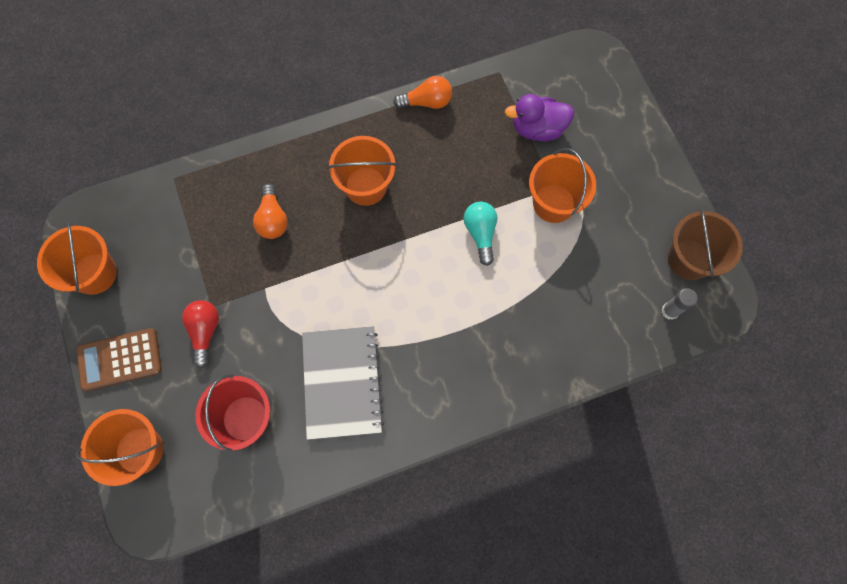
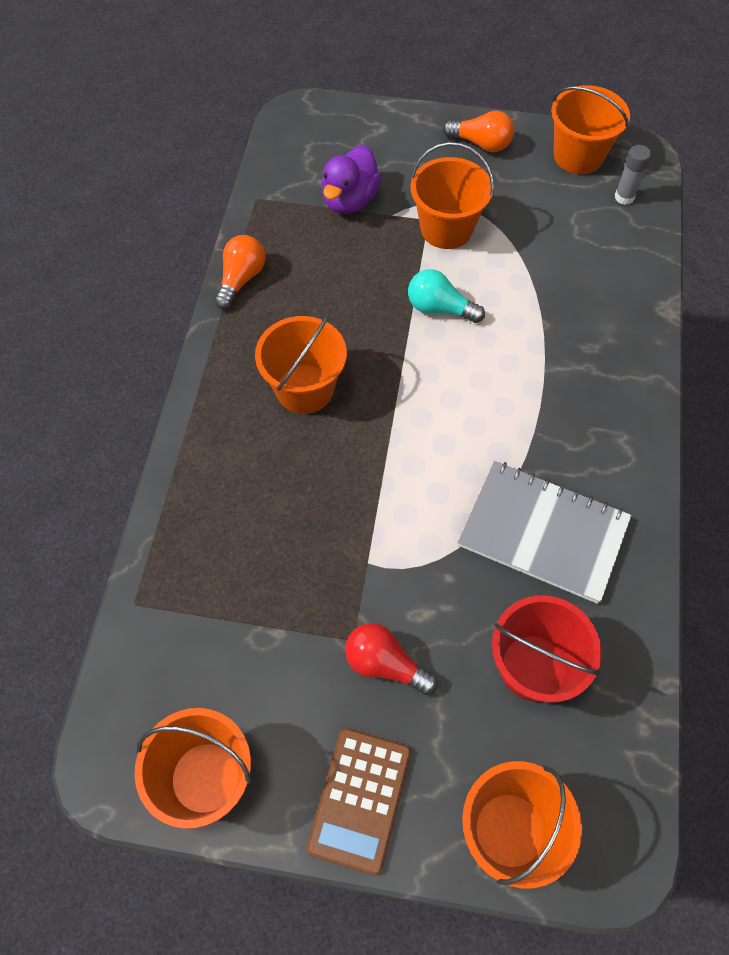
camera: 60 degrees left, 10 degrees down
(272, 219) = (278, 510): orange light bulb -> orange light bulb (481, 144)
(689, 259) = (578, 156): brown bucket -> orange bucket

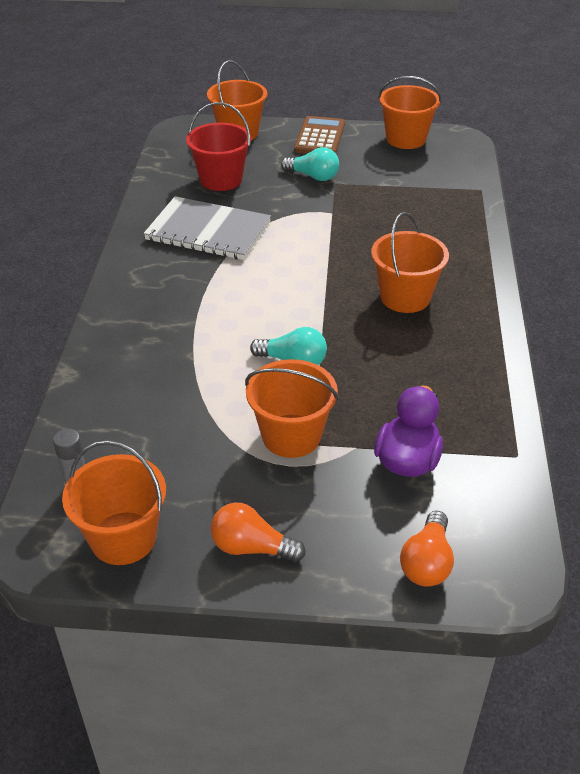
camera: 175 degrees right, 20 degrees down
(241, 279) = (497, 374): orange light bulb -> orange light bulb (427, 562)
(385, 664) = (313, 176): red light bulb -> turquoise light bulb

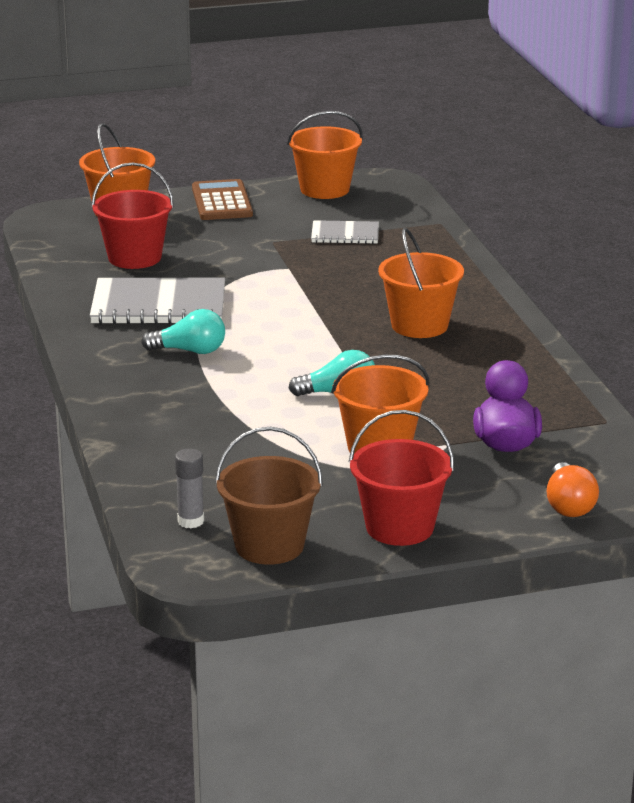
camera: 20 degrees left, 15 degrees down
(123, 538) = (269, 546): orange bucket -> brown bucket
(252, 547) = (399, 527): orange light bulb -> red bucket
(313, 176) = (242, 239): turquoise light bulb -> turquoise light bulb (190, 351)
(396, 187) = (345, 234): none -> grey notebook

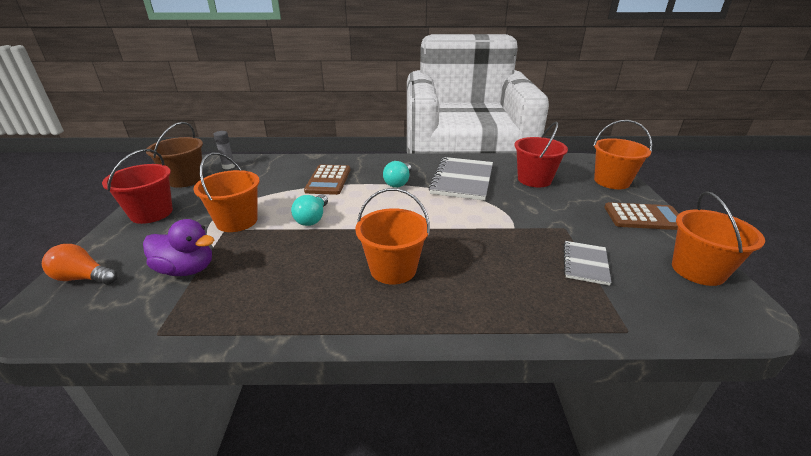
camera: 105 degrees right, 5 degrees up
(207, 408) = (328, 180): none -> brown calculator

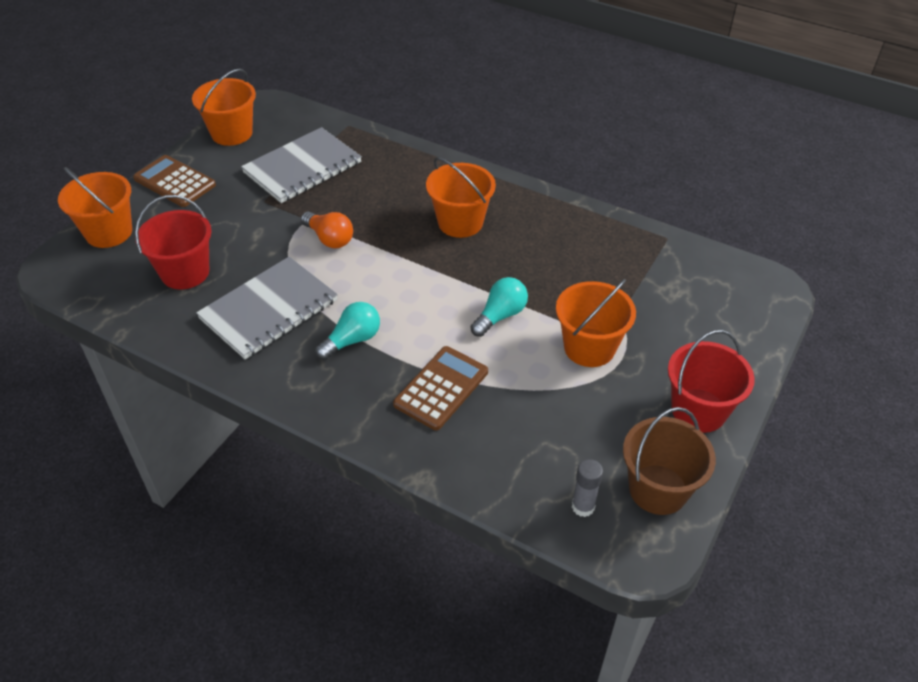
camera: 150 degrees left, 15 degrees up
(84, 278) = (747, 321): orange light bulb -> orange light bulb (329, 239)
(186, 269) = (647, 293): purple duck -> none
(585, 264) = (302, 168): grey notebook -> grey notebook, size x1.82

